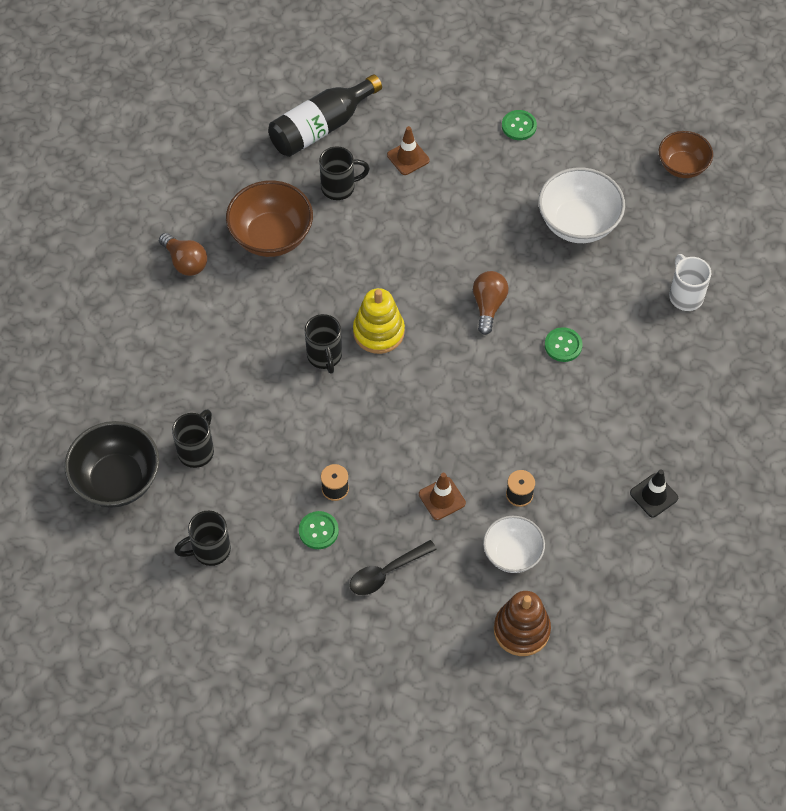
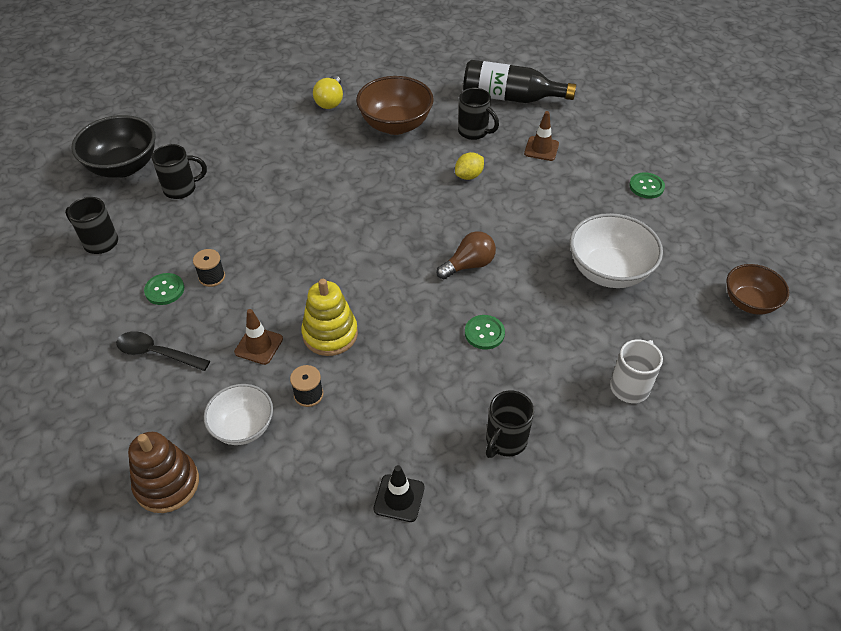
camera: 50 degrees right, 10 degrees down
(185, 262) = (330, 101): brown light bulb -> yellow light bulb
(325, 356) = (325, 205): black mug -> black mug (505, 441)
(378, 332) = (376, 219): yellow stacking toy -> yellow stacking toy (330, 334)
(390, 232) = (469, 176): none -> yellow lemon

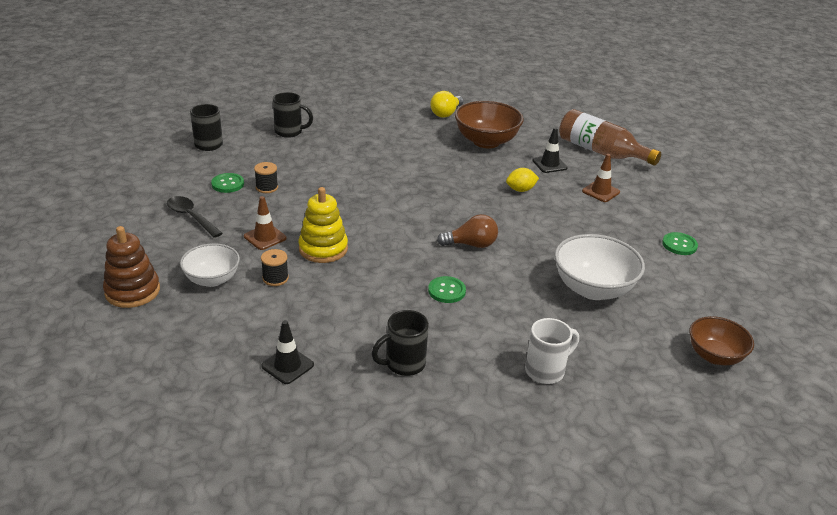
camera: 25 degrees right, 15 degrees down
(123, 167) = (260, 108): black bowl -> none
(474, 132) = (549, 164): black mug -> black traffic cone
(510, 97) = (601, 152): black bottle -> brown bottle

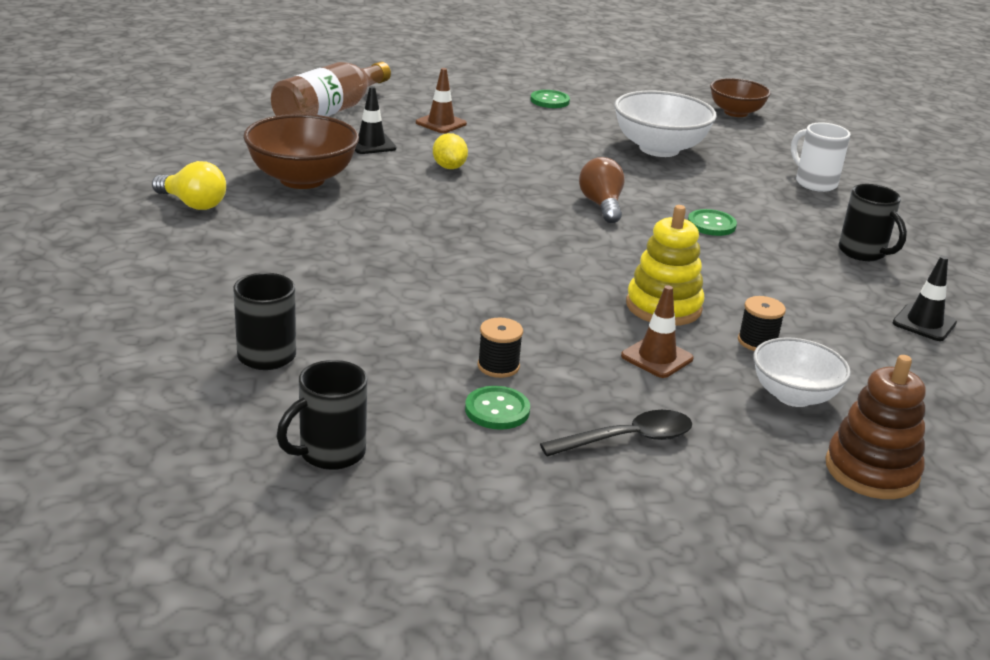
camera: 95 degrees left, 5 degrees down
(191, 217) = (628, 439): black spoon -> black spoon turned 150 degrees counterclockwise

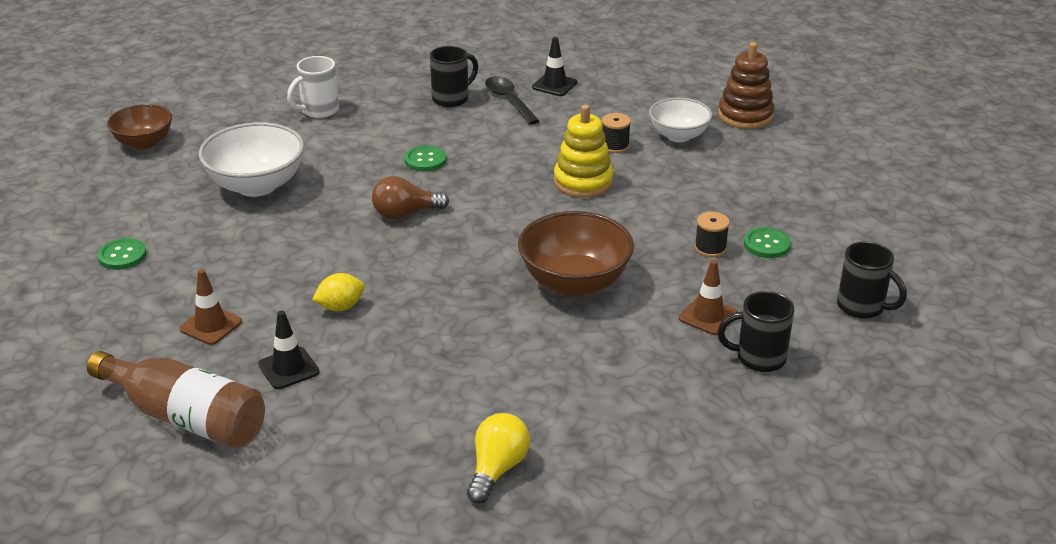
camera: 95 degrees left, 5 degrees up
(302, 179) = (404, 402): brown bowl -> brown bowl (574, 282)
(628, 439) = (767, 194): black spoon -> black spoon (509, 100)
(657, 357) = (659, 184): brown traffic cone -> brown traffic cone (708, 316)

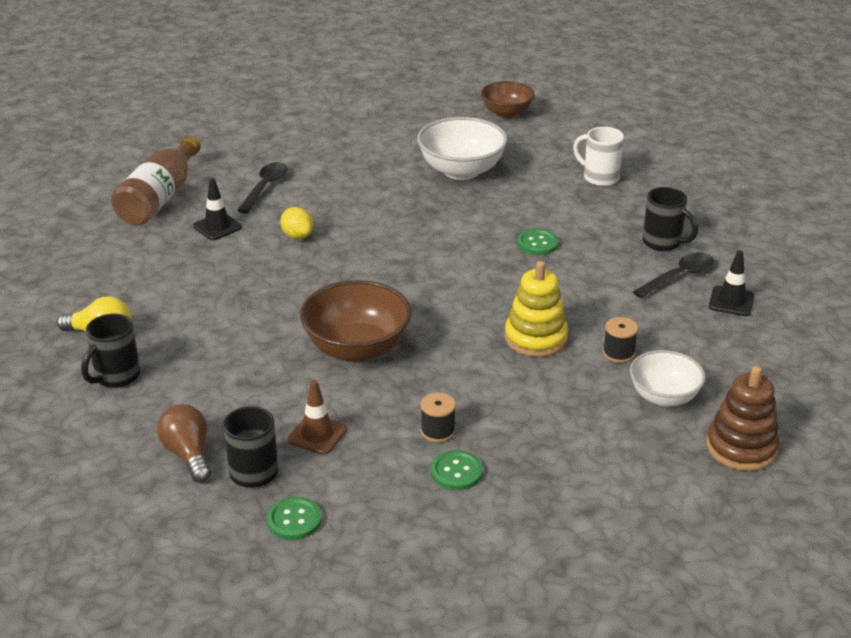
camera: 80 degrees right, 0 degrees up
(122, 256) = (345, 137): green button -> green button (294, 520)
(211, 325) = (265, 187): brown traffic cone -> black spoon
(405, 213) = (442, 246): brown light bulb -> brown light bulb (188, 454)
(862, 307) = (352, 548): black mug -> black mug (116, 377)

